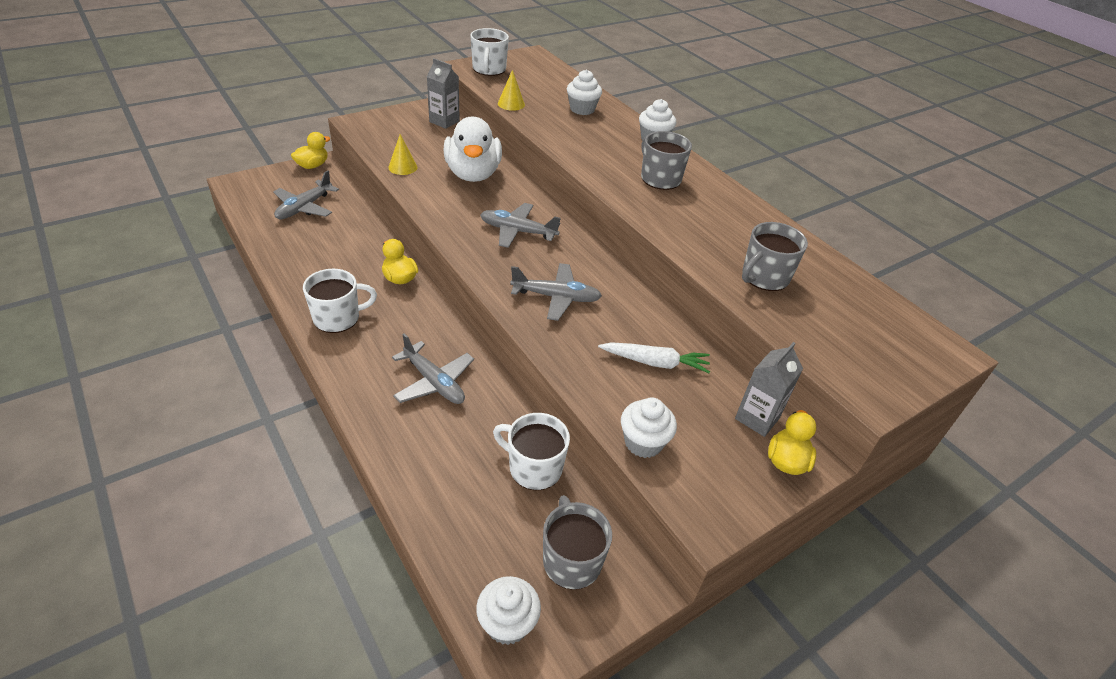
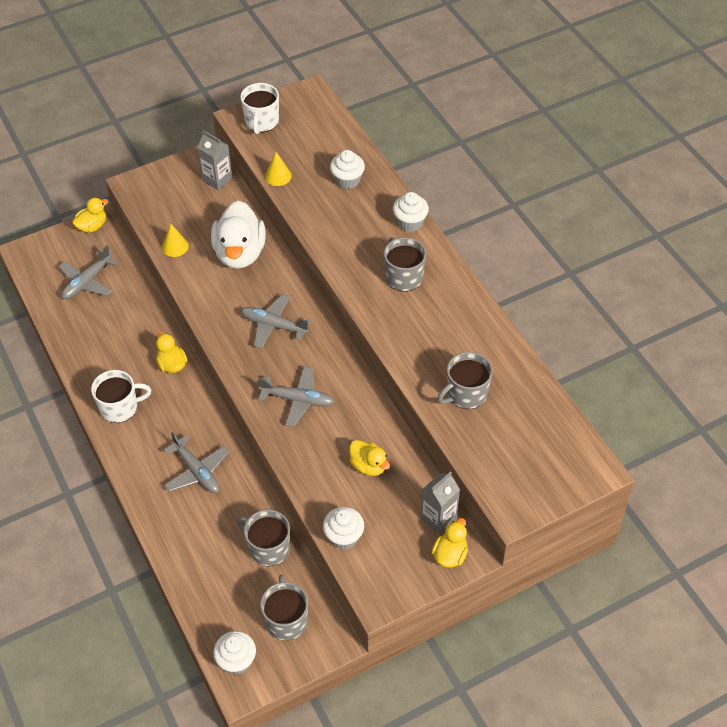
camera: 10 degrees right, 10 degrees up
(534, 468) = (268, 548): white mug -> grey mug
(655, 362) = (368, 466): white carrot -> yellow duck

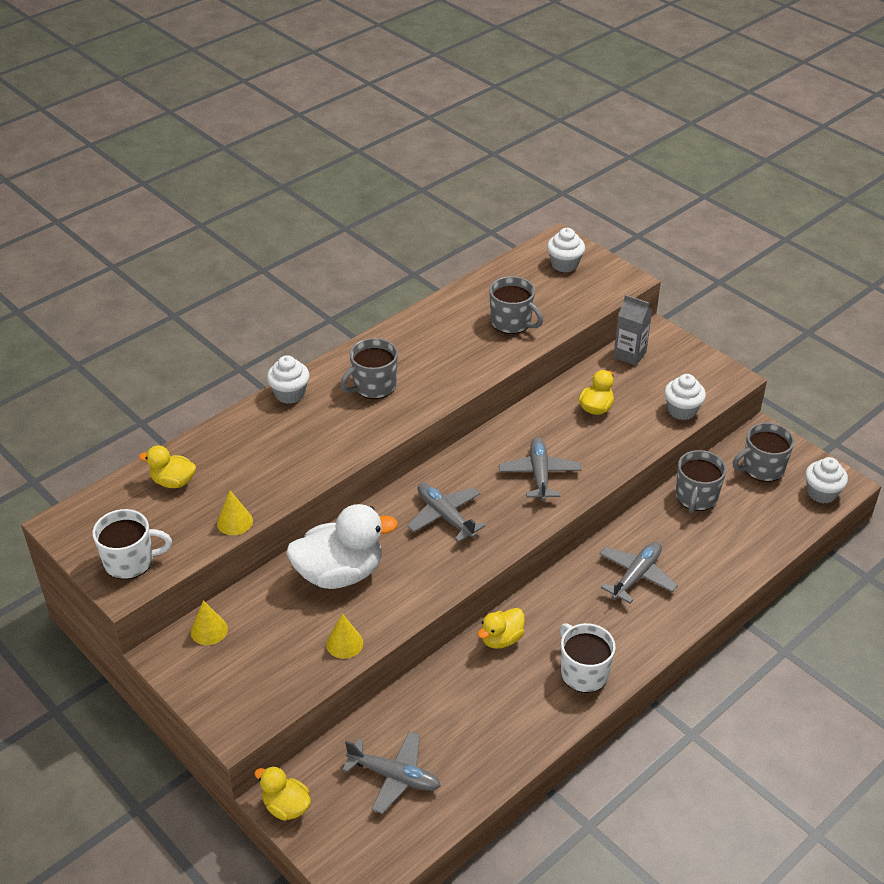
camera: 105 degrees left, 10 degrees down
(217, 179) = (209, 630): grey carton -> yellow cone
(273, 326) = (445, 516): grey plane -> grey plane turned 135 degrees clockwise
(347, 180) = (230, 456): white cupcake -> white cupcake (564, 264)
(450, 554) = (663, 342): yellow duck -> yellow duck (173, 482)

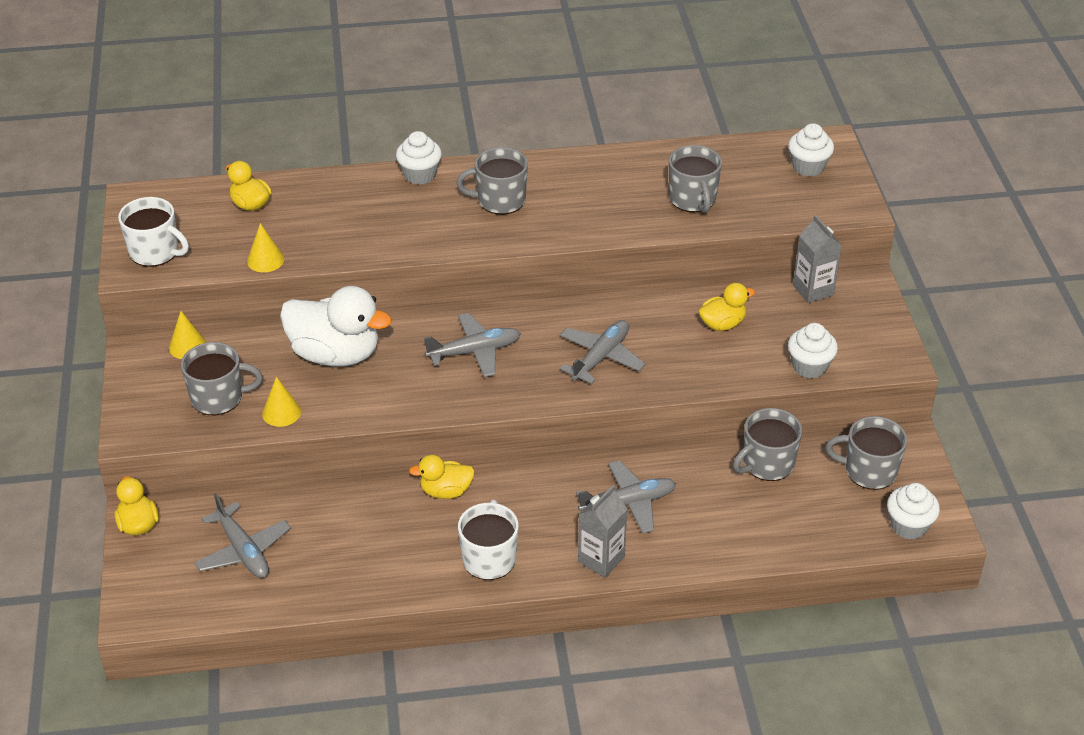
camera: 35 degrees right, 0 degrees up
(280, 659) = (218, 398): none -> grey mug
(445, 516) = (475, 351): grey plane -> grey plane turned 75 degrees clockwise
(659, 628) = (601, 559): none -> grey carton

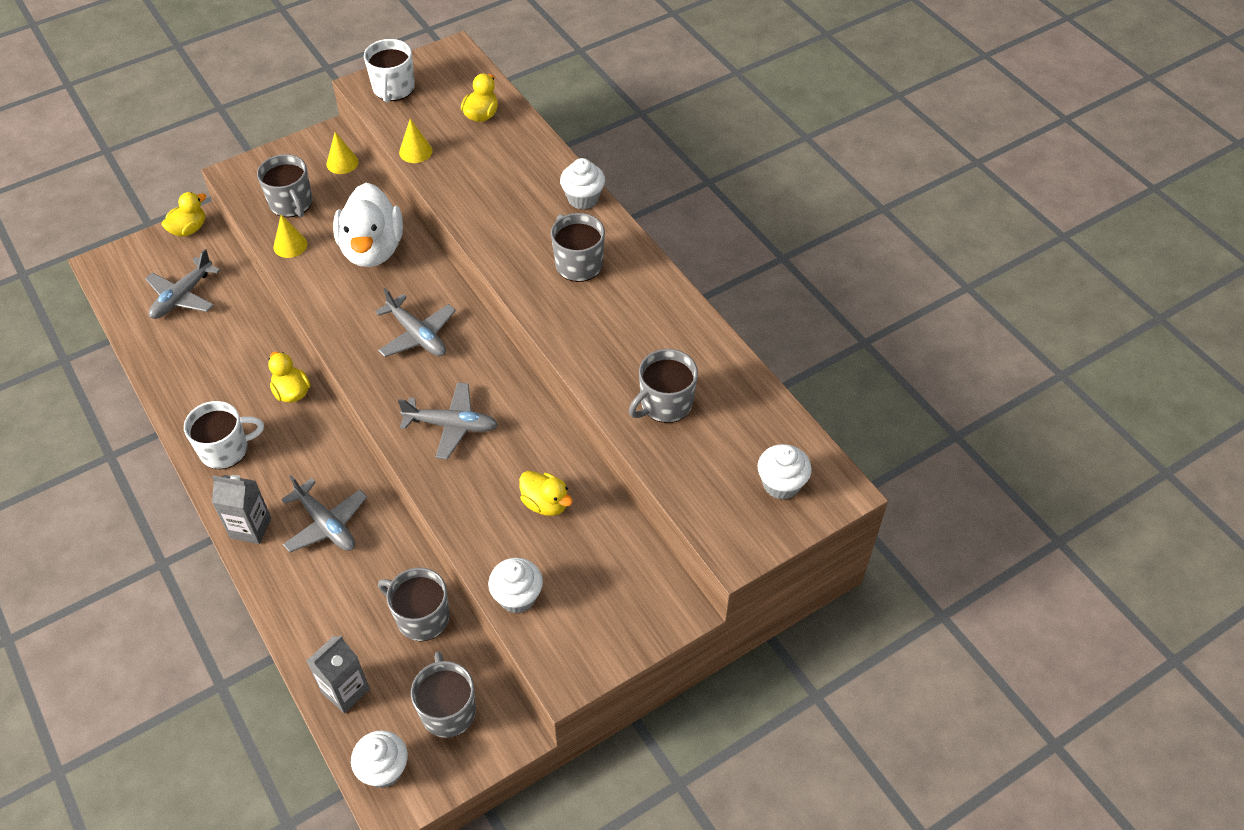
camera: 65 degrees right, 10 degrees up
(813, 290) = (639, 564): grey carton -> grey carton (345, 691)

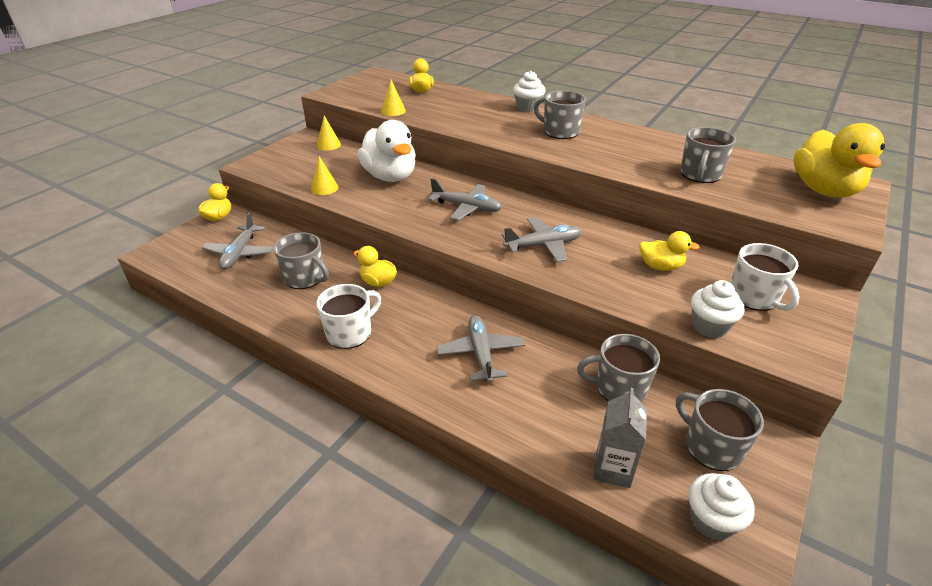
camera: 25 degrees left, 15 degrees down
(250, 528) = (416, 378): grey carton -> none
(291, 203) = (307, 169): grey mug -> grey mug (305, 278)
(326, 524) = (480, 353): grey plane -> grey plane turned 120 degrees counterclockwise
(393, 89) = (349, 91): white mug -> white mug (754, 297)
(781, 484) = (824, 190): white cupcake -> yellow duck

